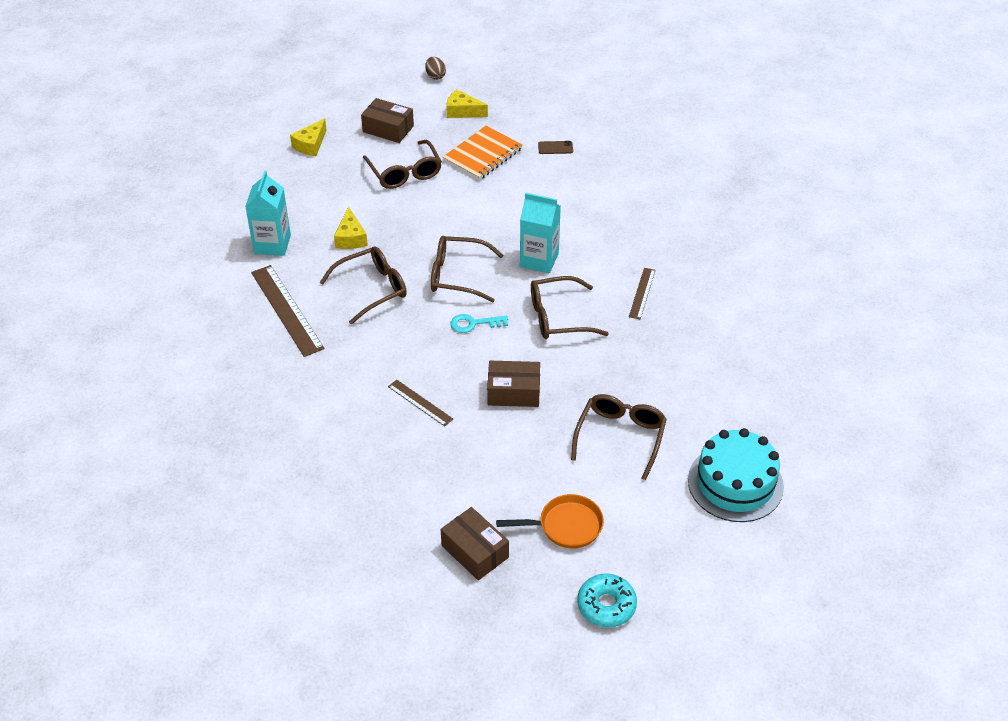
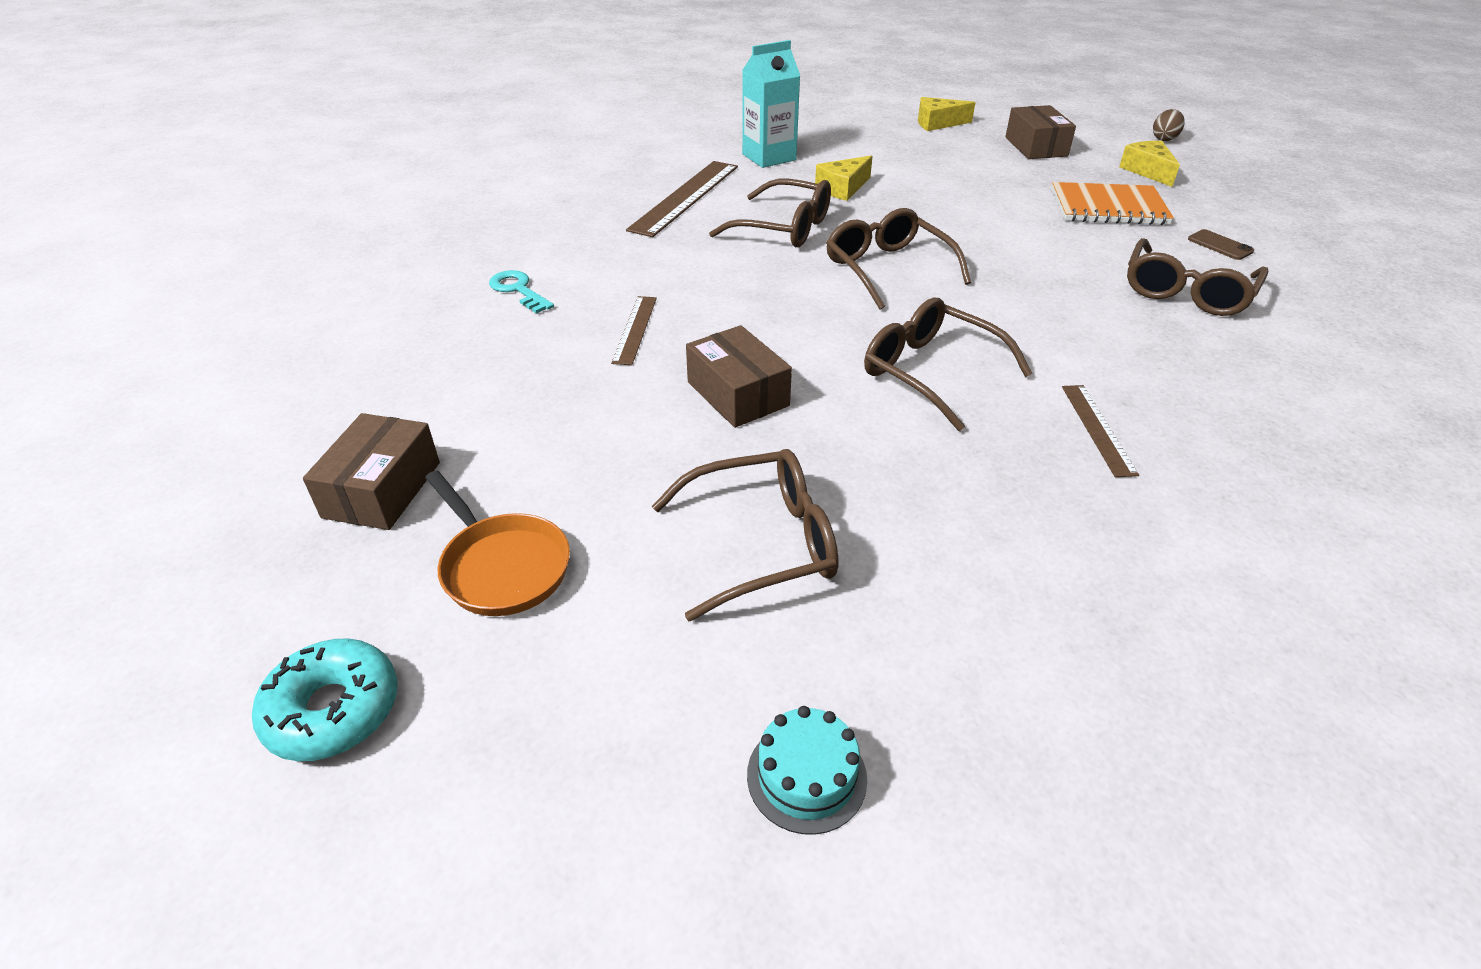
camera: 55 degrees right, 5 degrees down
(404, 172) = (991, 178): brown glasses -> brown glasses (1186, 292)
(474, 324) = (823, 312): turquoise key -> turquoise key (518, 290)
(539, 260) = (1009, 313): turquoise carton -> none
(642, 293) = (1097, 429): brown ruler -> brown ruler turned 75 degrees counterclockwise
(735, 483) = (806, 776): turquoise cake -> turquoise cake, size x0.49

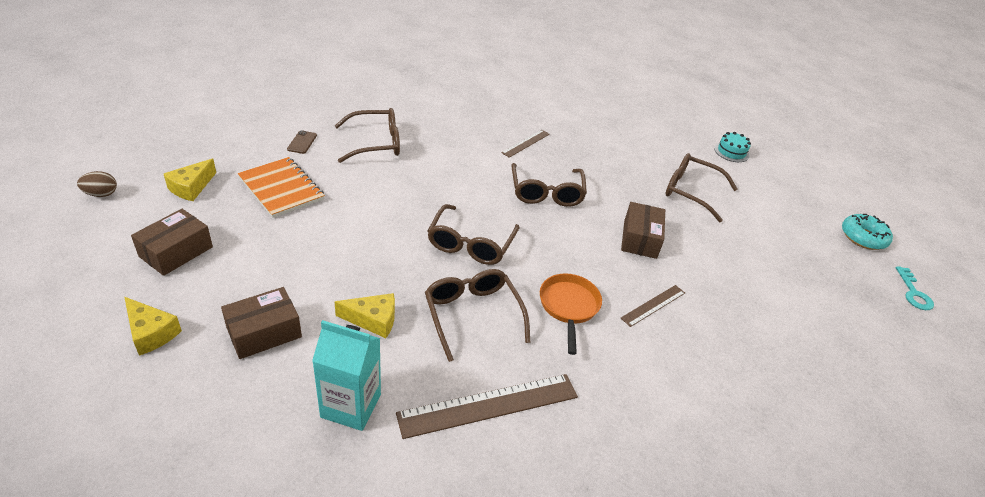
camera: 140 degrees left, 0 degrees up
(382, 489) = (833, 301): brown box -> brown box (264, 332)
(502, 566) = (791, 241): orange pan -> orange pan (569, 307)
(518, 290) = (701, 390): turquoise key -> turquoise key (913, 293)

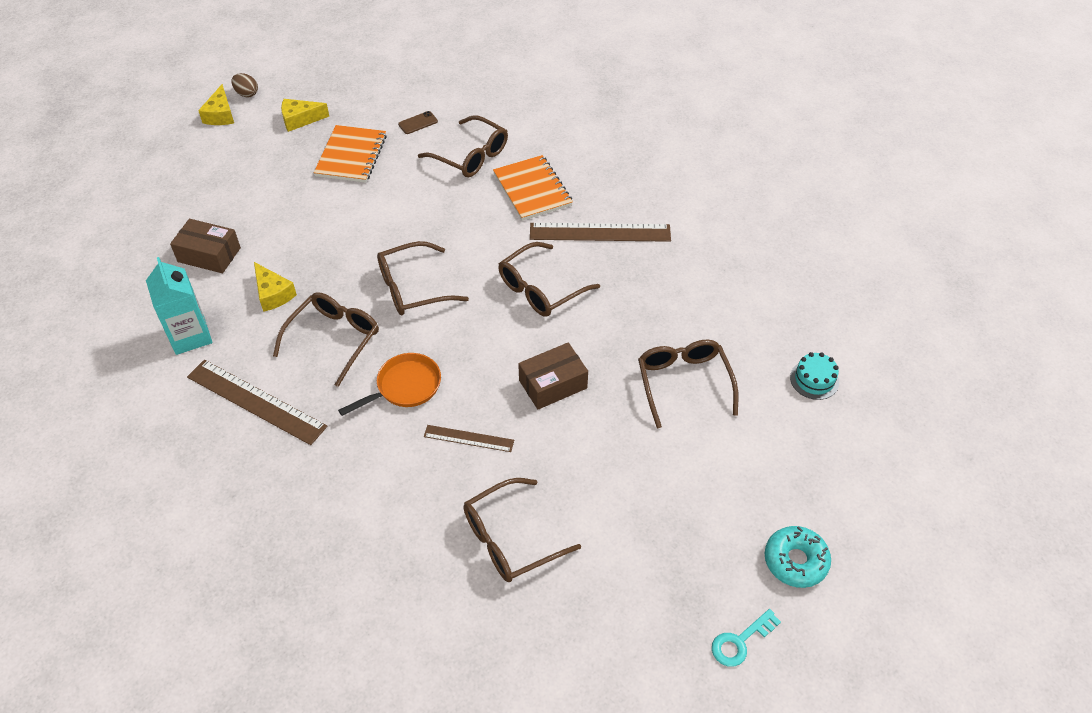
camera: 55 degrees right, 10 degrees up
(151, 333) = (160, 212): yellow cheese -> yellow cheese (220, 115)
(176, 252) = (234, 165): brown box -> none
(449, 142) = (532, 190): none -> orange notebook
(526, 143) = (600, 232): brown ruler -> brown ruler, size x1.83
(766, 341) = (510, 539): none -> brown glasses

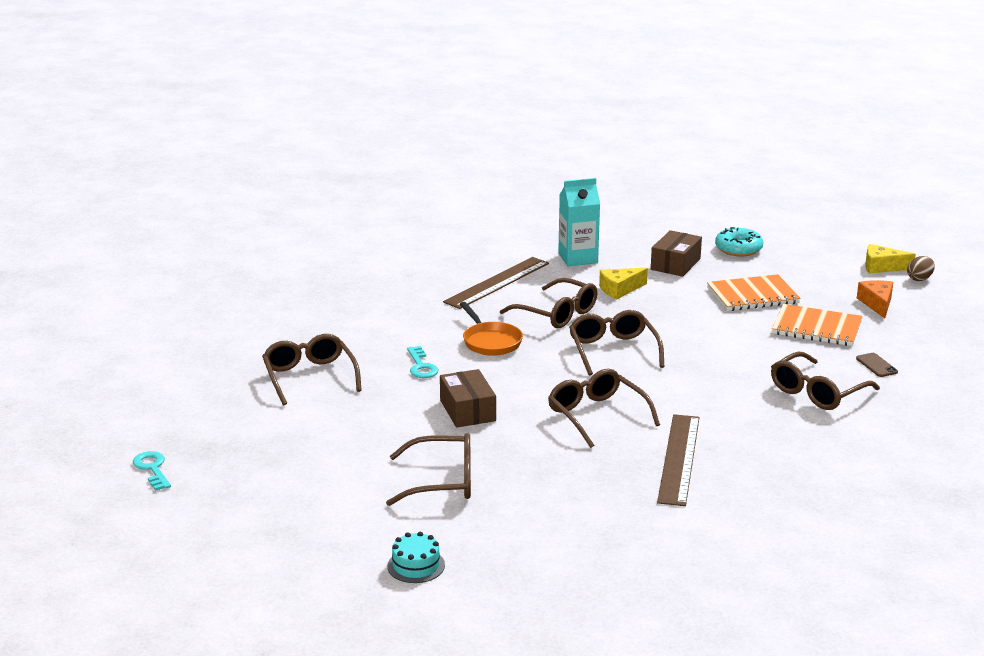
camera: 100 degrees right, 25 degrees down
(300, 120) = (877, 304): yellow cheese -> orange cheese
(469, 438) = (421, 366): brown ruler -> turquoise key
(532, 190) = (756, 424): orange notebook -> orange notebook (752, 295)
(795, 561) = (208, 511): turquoise donut -> turquoise donut (738, 249)

